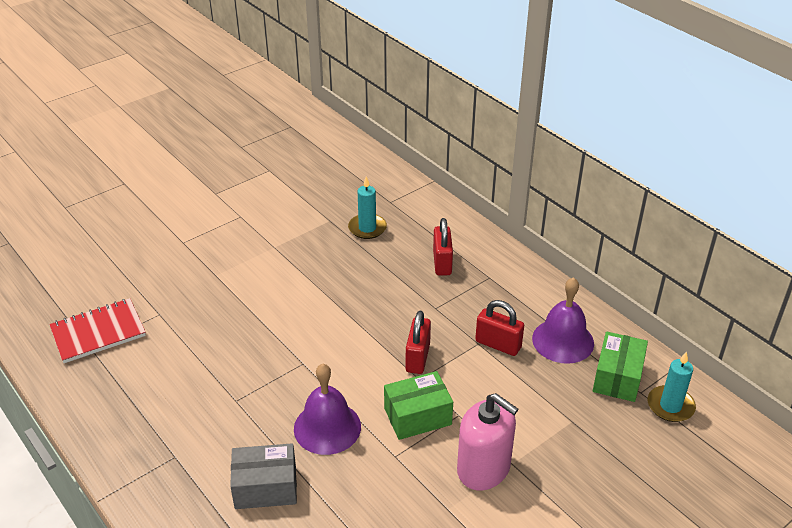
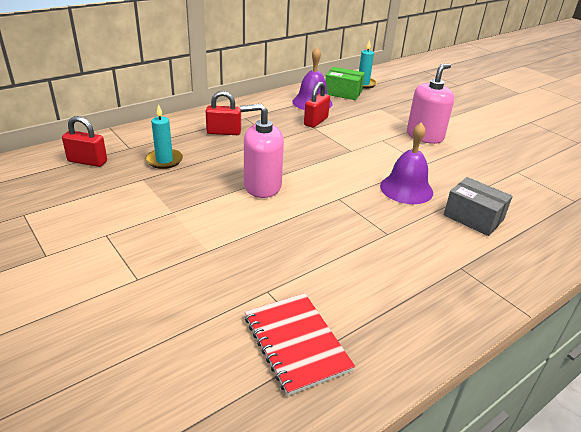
camera: 90 degrees left, 5 degrees down
(265, 487) = (473, 217): grey box -> grey box turned 45 degrees counterclockwise
(323, 302) = (262, 186): none -> pink soap dispenser
(417, 358) = (330, 149): red padlock -> red padlock (87, 161)
(417, 416) = (387, 153): green box -> none

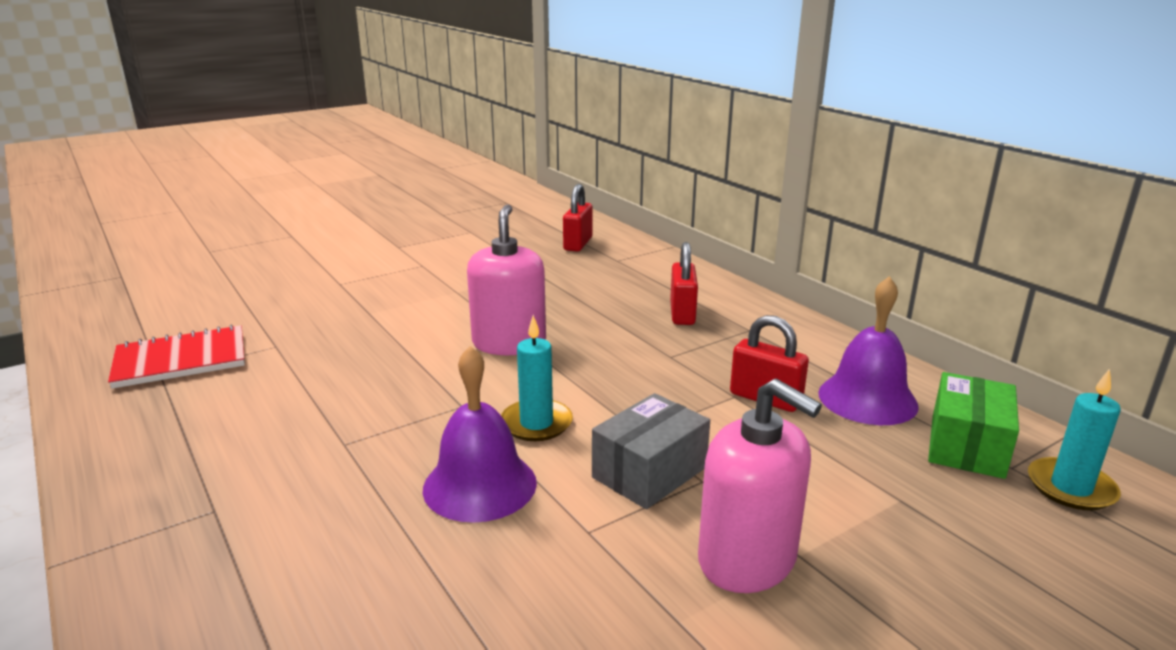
camera: 95 degrees right, 10 degrees down
(164, 160) = (583, 280): turquoise candle -> turquoise candle (536, 423)
(473, 217) = (349, 564): grey box -> grey box (649, 472)

